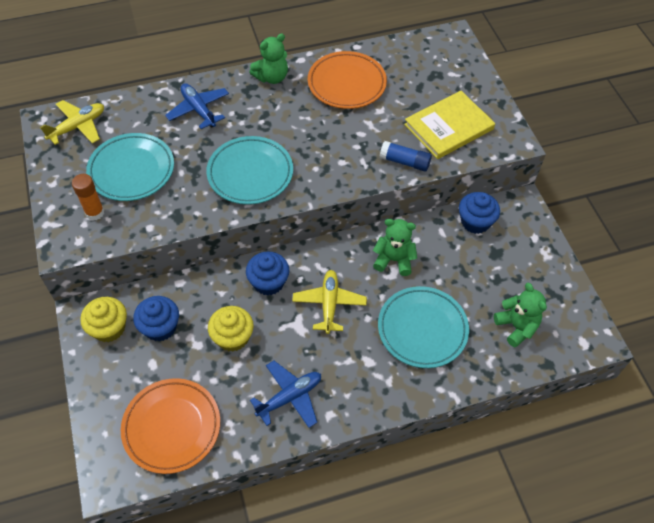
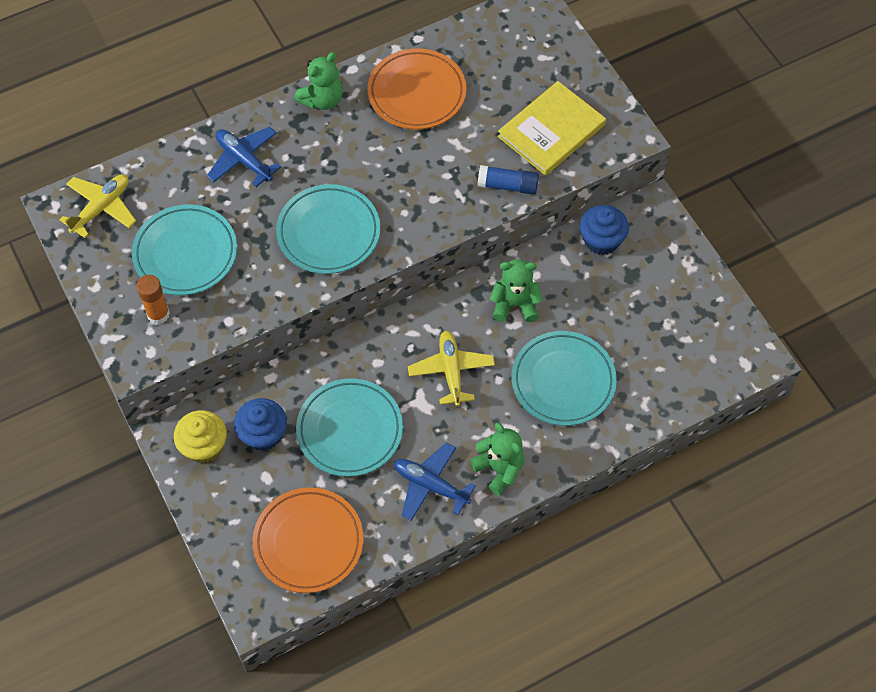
camera: 10 degrees left, 5 degrees up
(232, 337) = (350, 430): yellow cupcake -> turquoise plate
(268, 282) = (375, 358): blue cupcake -> none
(289, 397) = (430, 485): blue plane -> blue plane turned 105 degrees counterclockwise
(516, 327) = (668, 359): green teddy bear -> green teddy bear (499, 469)

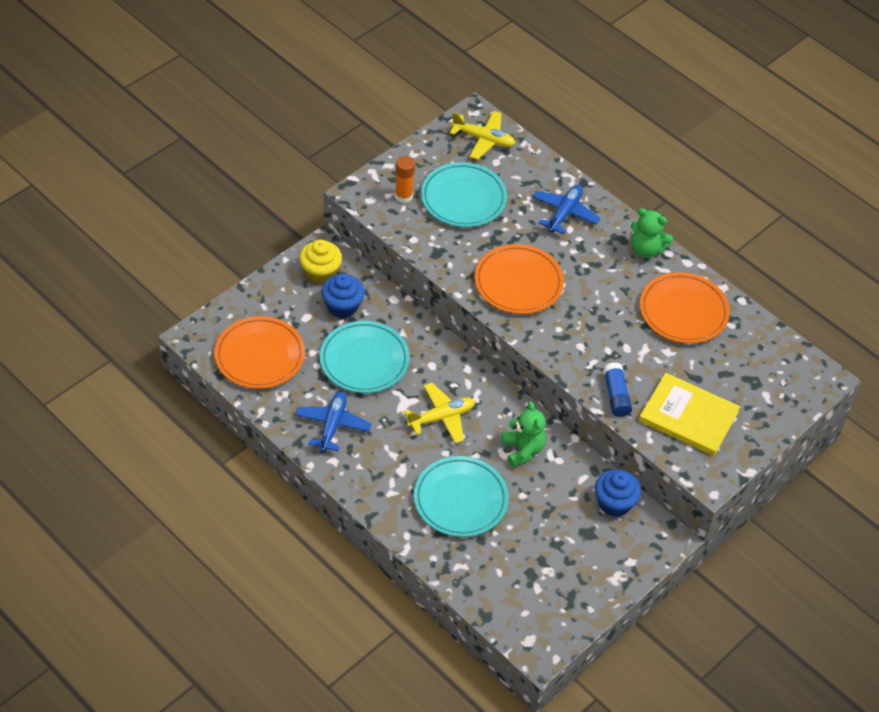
camera: 70 degrees right, 10 degrees down
(328, 232) = (518, 283): turquoise plate -> orange plate
(499, 469) = (362, 469): green teddy bear -> none

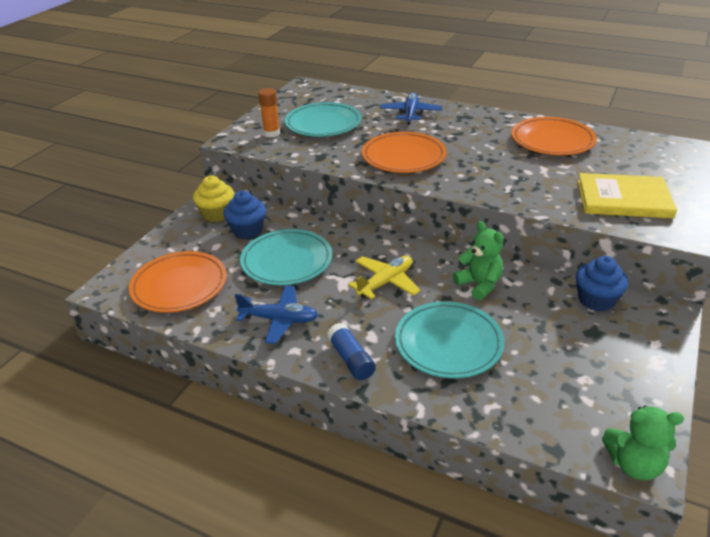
camera: 15 degrees left, 15 degrees down
(332, 425) = (279, 320): blue plane -> blue plane turned 105 degrees clockwise
(483, 139) = (319, 94): yellow plane -> none
(616, 395) = (548, 202): blue glue stick -> blue glue stick (351, 359)
(646, 249) = (490, 117): green teddy bear -> green teddy bear (634, 464)

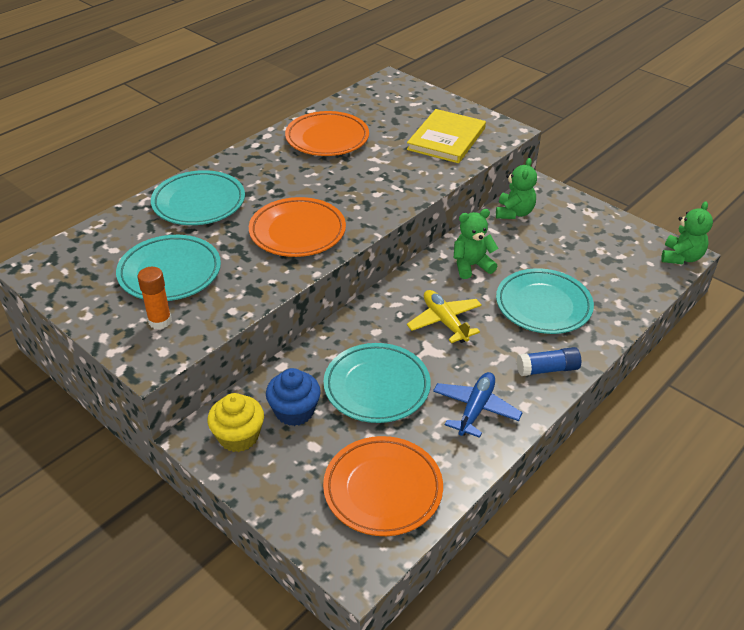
camera: 75 degrees left, 5 degrees up
(410, 114) = (199, 203): blue plane -> turquoise plate
(596, 300) = (514, 213): blue cupcake -> green teddy bear

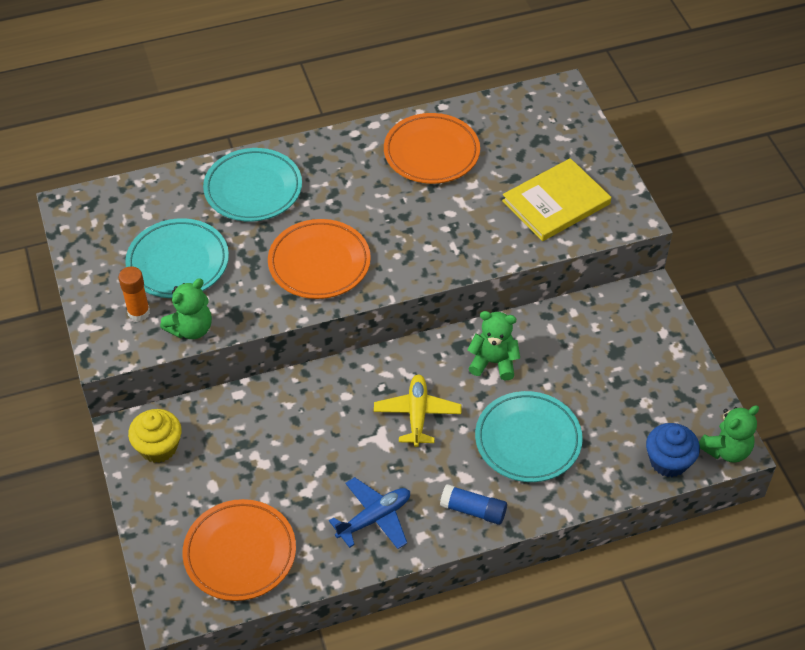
camera: 30 degrees right, 10 degrees up
(294, 411) = (219, 445): blue cupcake -> blue cupcake (668, 461)
(377, 387) = (304, 454): turquoise plate -> none
(514, 213) = (591, 316): green teddy bear -> green teddy bear (191, 329)

